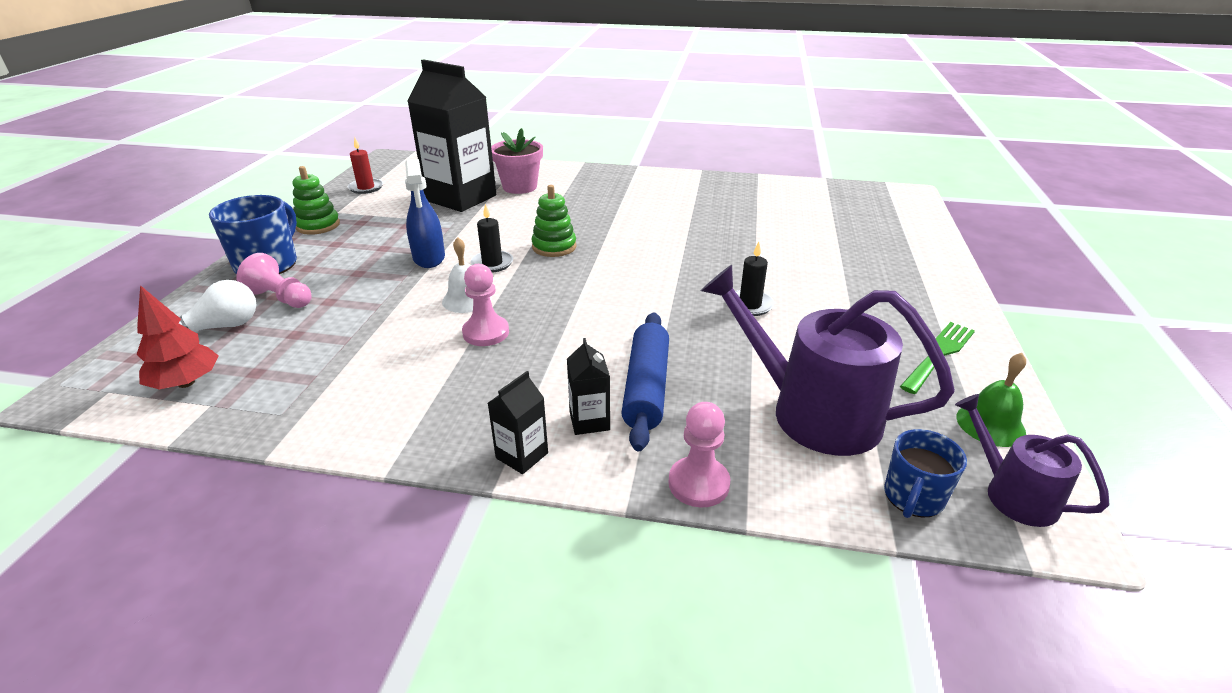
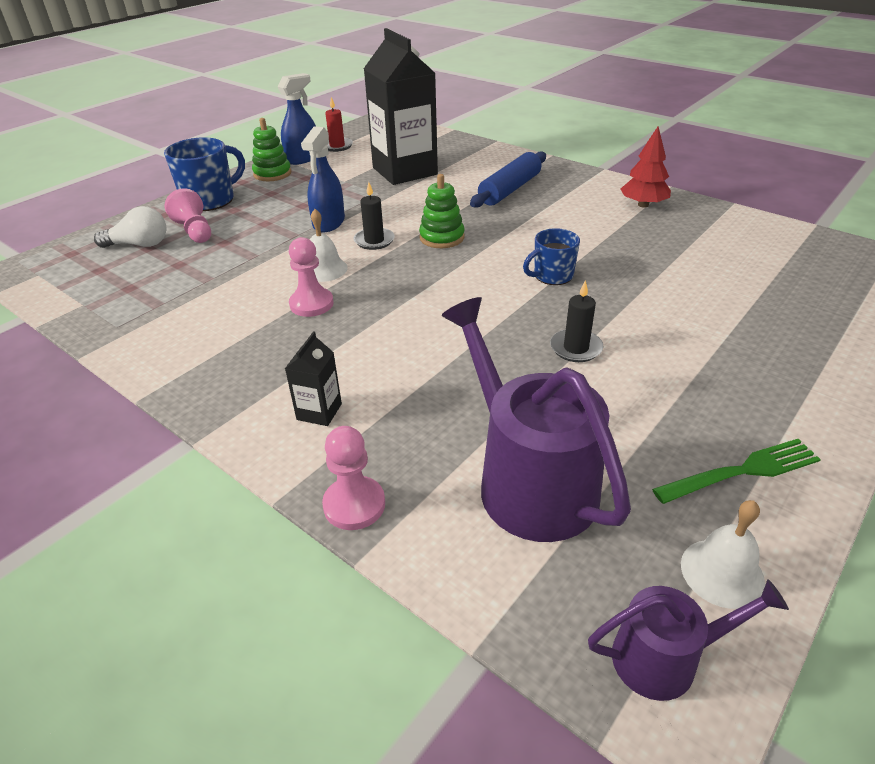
camera: 30 degrees right, 5 degrees up
(186, 383) = (83, 282): red tree -> red tree (643, 205)
(339, 205) = (303, 158): none -> blue spray bottle
(520, 187) = (466, 170): pink flower pot -> none
(522, 455) = (241, 422): black carton -> none
(646, 388) = (395, 399): blue rolling pin -> blue rolling pin (510, 189)
(913, 497) = (545, 609): blue mug -> blue mug (552, 276)
(990, 424) = (722, 572): green bell -> white bell
(1013, 494) = (665, 658): purple watering can -> purple watering can turned 90 degrees clockwise

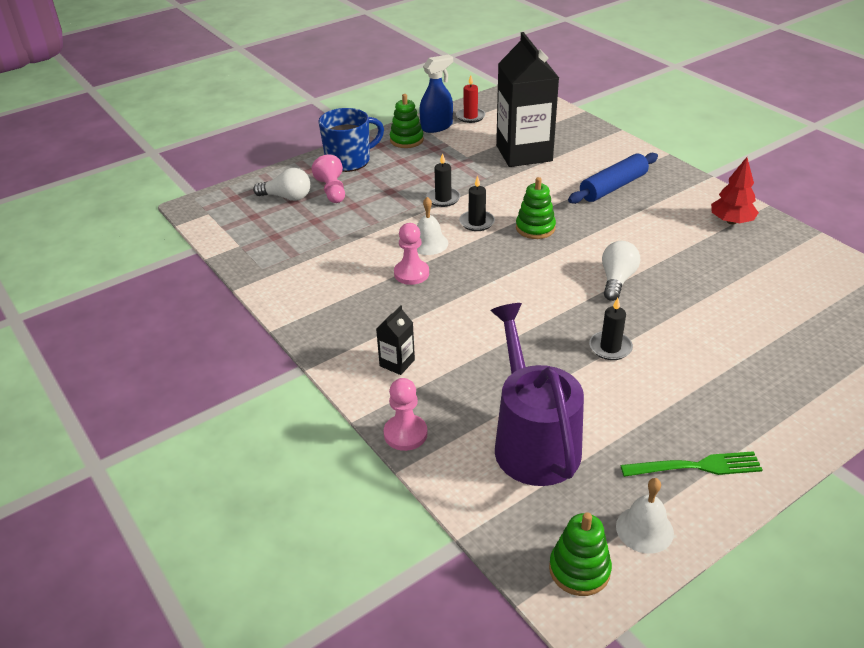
camera: 15 degrees right, 0 degrees up
(328, 223) = (443, 199): blue spray bottle -> black candle
(552, 276) = (617, 280): blue mug -> white light bulb
(665, 658) = (579, 570): purple watering can -> green stacking toy

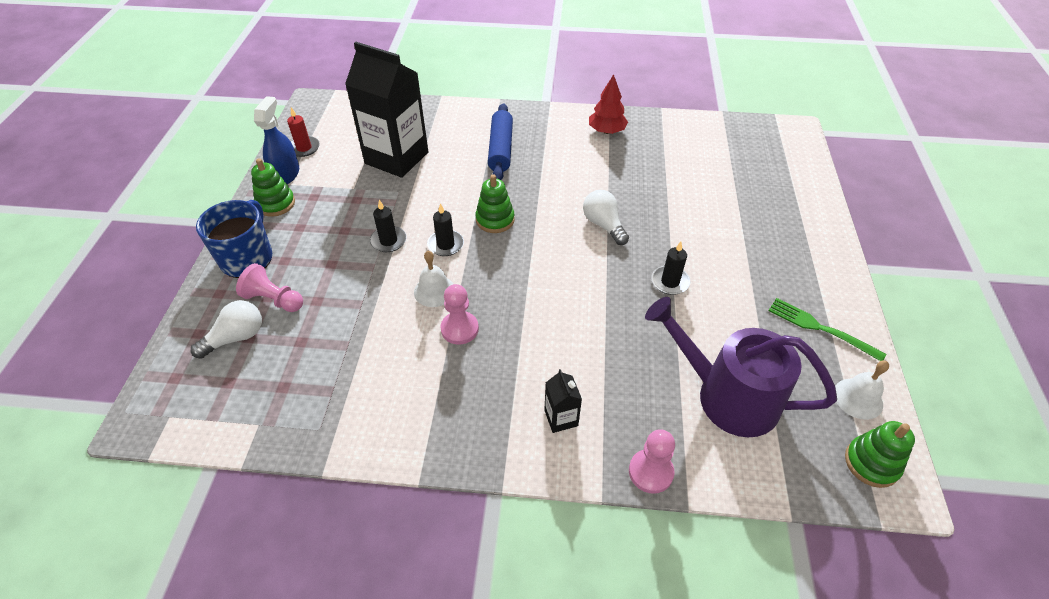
camera: 50 degrees left, 10 degrees up
(696, 466) = (820, 328): green fork -> green fork turned 90 degrees counterclockwise

